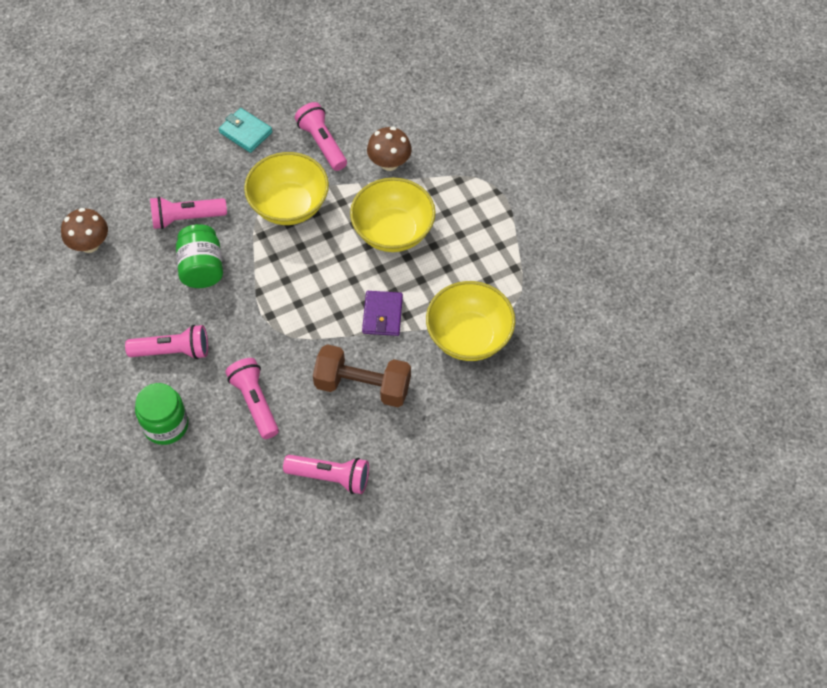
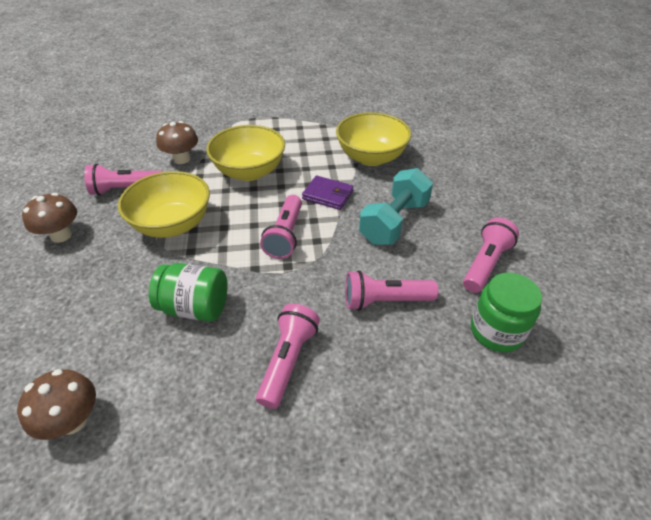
camera: 70 degrees left, 15 degrees down
(166, 425) = (387, 392): green jar -> green jar (496, 331)
(186, 218) = (121, 306): pink flashlight -> pink flashlight (285, 235)
(245, 132) = (61, 235): turquoise wallet -> brown mushroom
(363, 386) = (394, 222): brown dumbbell -> turquoise dumbbell

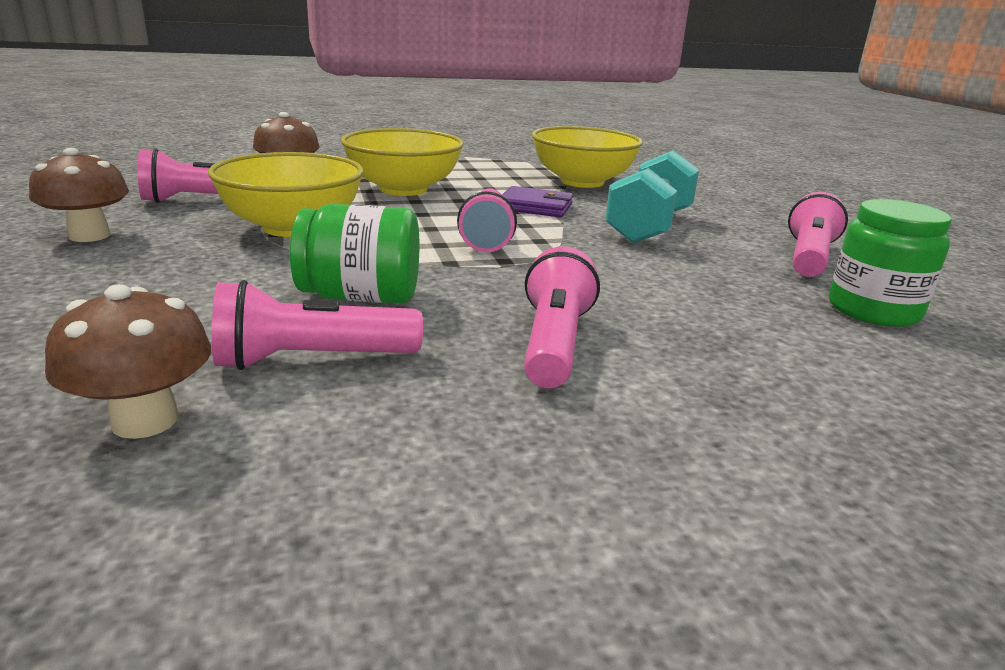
camera: 10 degrees left, 20 degrees down
(385, 301) = (681, 288): pink flashlight -> pink flashlight (312, 360)

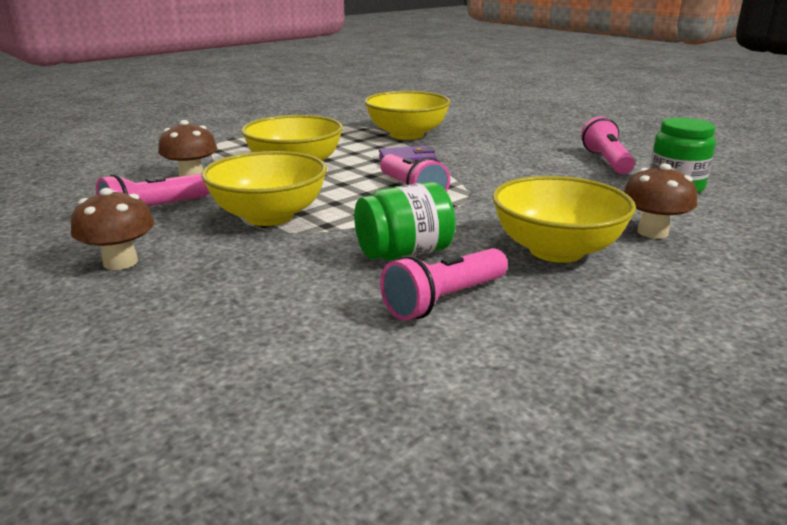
camera: 25 degrees left, 0 degrees up
(145, 420) = (413, 365): brown mushroom -> brown mushroom (652, 232)
(553, 343) = (556, 250): pink flashlight -> yellow bowl
(649, 227) = (496, 160): turquoise dumbbell -> none

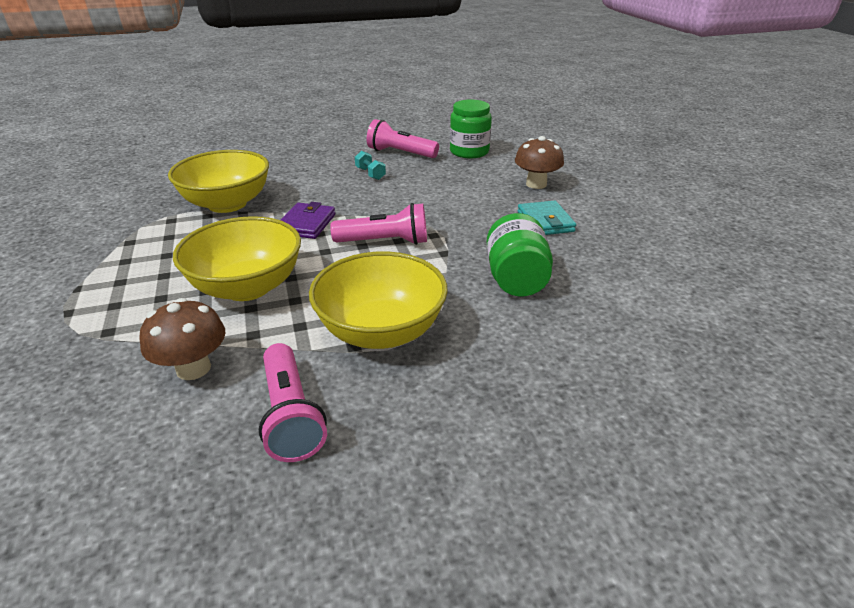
camera: 65 degrees left, 10 degrees up
(120, 262) = (434, 458): brown mushroom -> none
(444, 300) = (603, 284): pink flashlight -> none
(536, 160) = (370, 174): none -> turquoise dumbbell
(556, 250) = (545, 222): yellow bowl -> turquoise wallet

